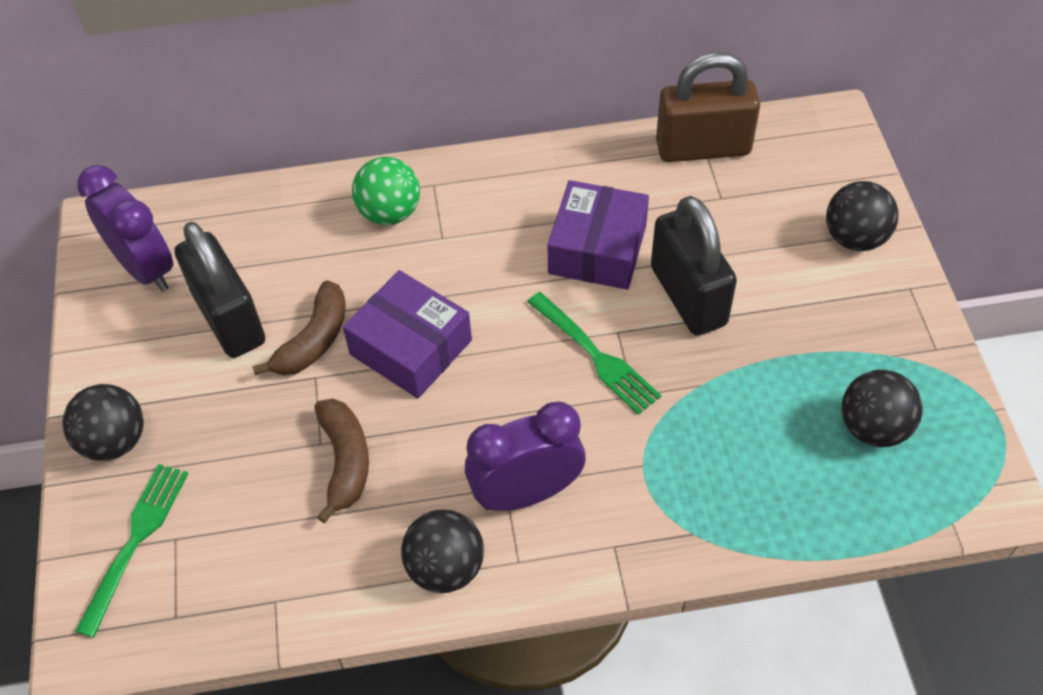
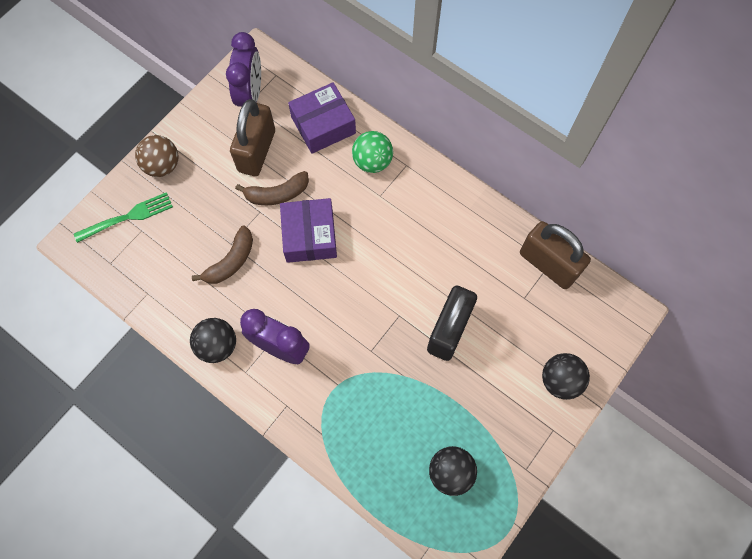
camera: 45 degrees right, 15 degrees up
(115, 441) = (162, 165): black ball -> brown ball
(229, 319) = (257, 151): black padlock -> brown padlock
(595, 356) = (377, 317): green fork -> none
(597, 249) = (438, 267): purple box -> purple box (323, 125)

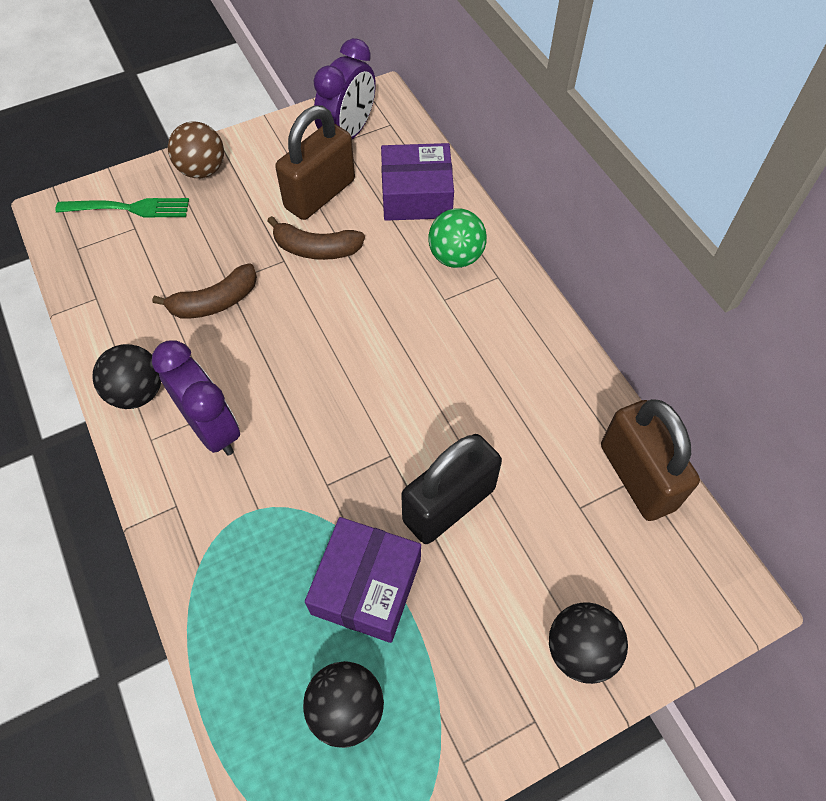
camera: 25 degrees right, 10 degrees down
(309, 236) = (328, 311): purple box -> purple box (366, 586)

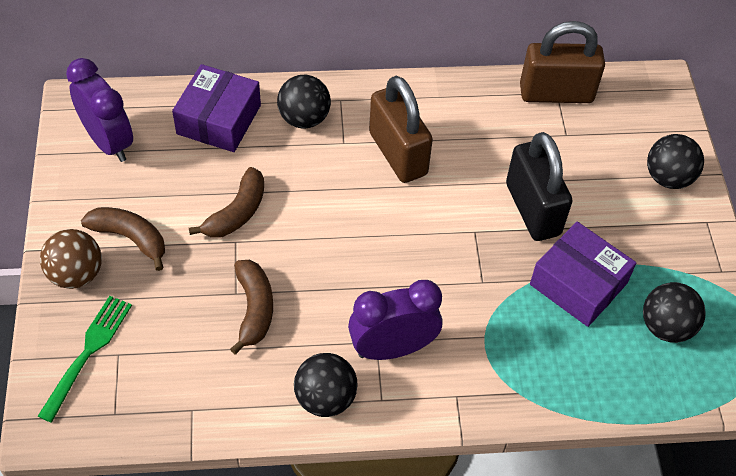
camera: 70 degrees left, 5 degrees down
(254, 188) = (130, 238): none -> brown banana
(320, 194) = (172, 189): brown padlock -> brown padlock (398, 153)
(456, 257) = (304, 118): green ball -> black ball

